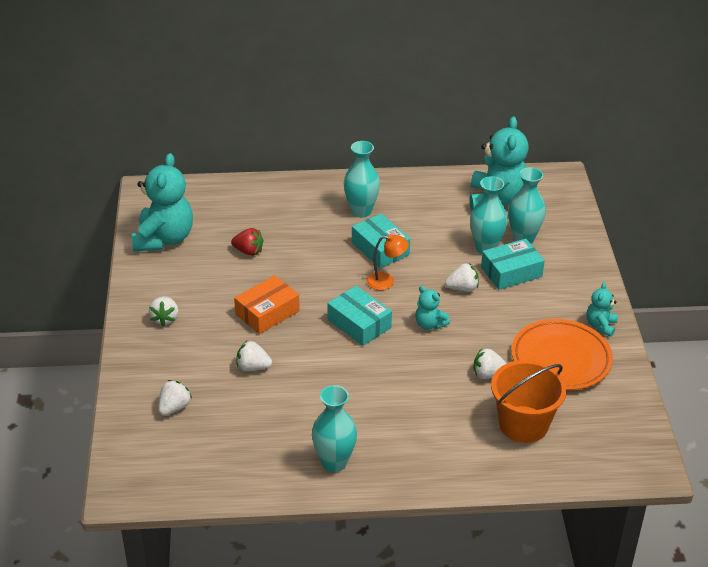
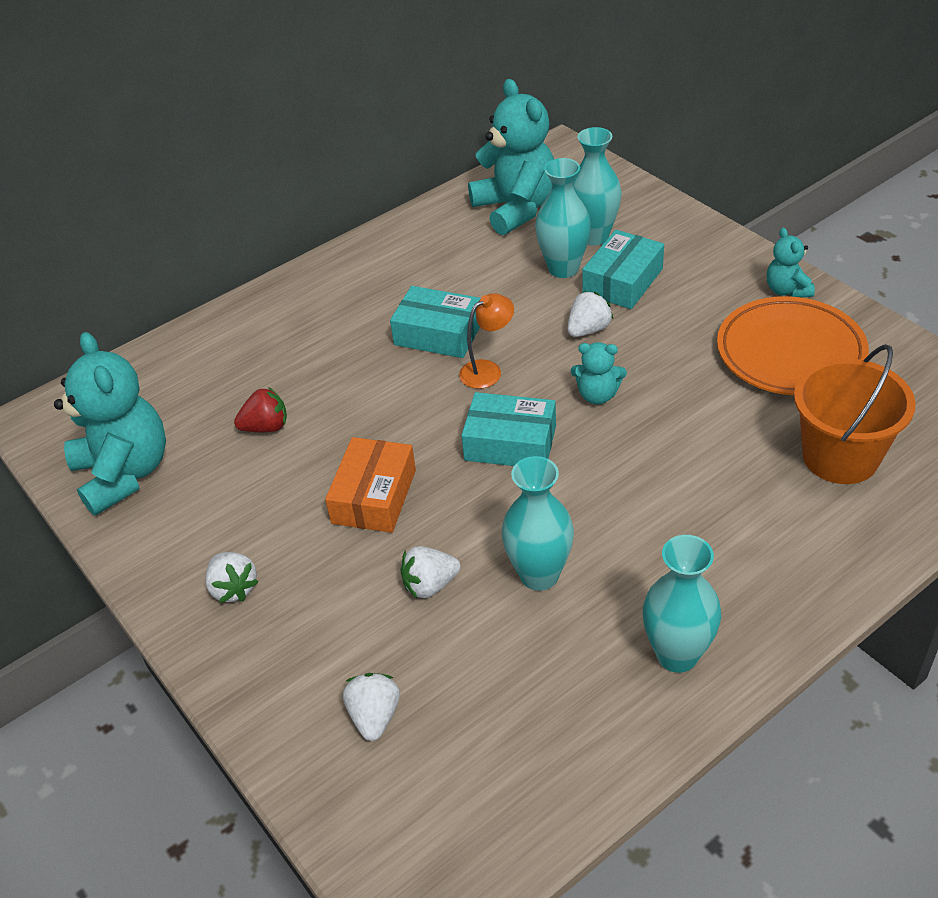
camera: 30 degrees left, 5 degrees up
(361, 211) = (366, 300): turquoise vase -> turquoise vase (539, 575)
(488, 374) = (733, 418): white strawberry -> none

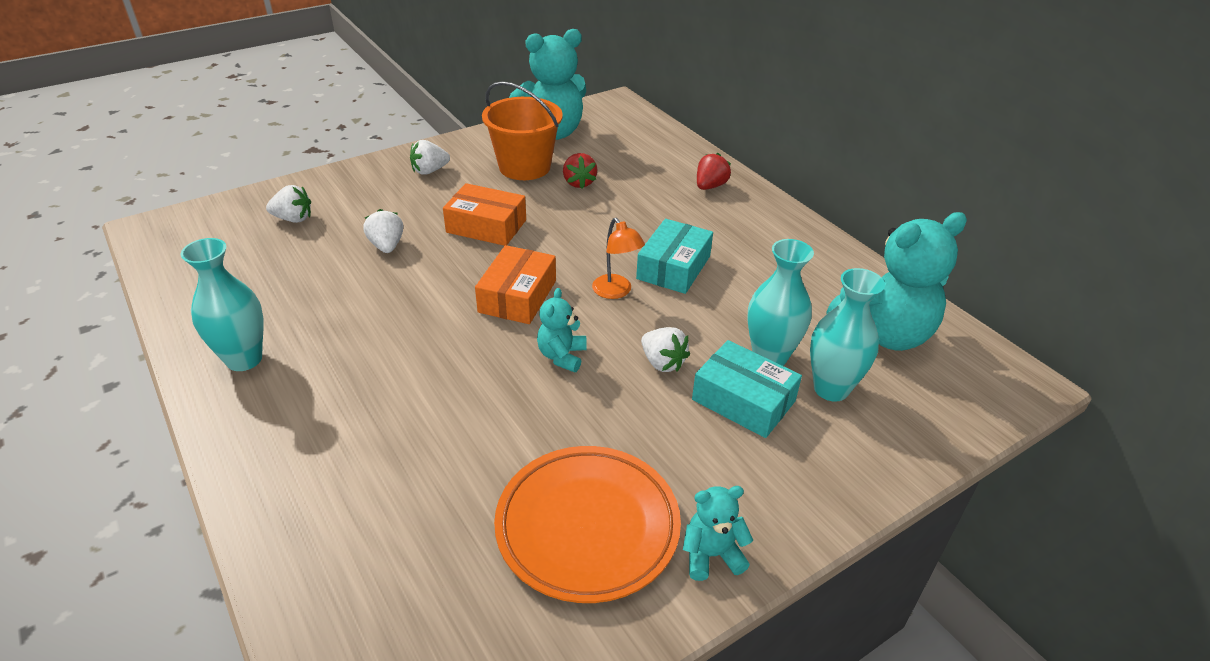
camera: 90 degrees right, 5 degrees down
(272, 317) = (710, 186): none -> red strawberry
(510, 443) = (517, 296): turquoise box -> orange box
(539, 575) = (366, 297): turquoise vase -> none
(840, 456) = (404, 529): orange bucket -> orange bucket (524, 167)

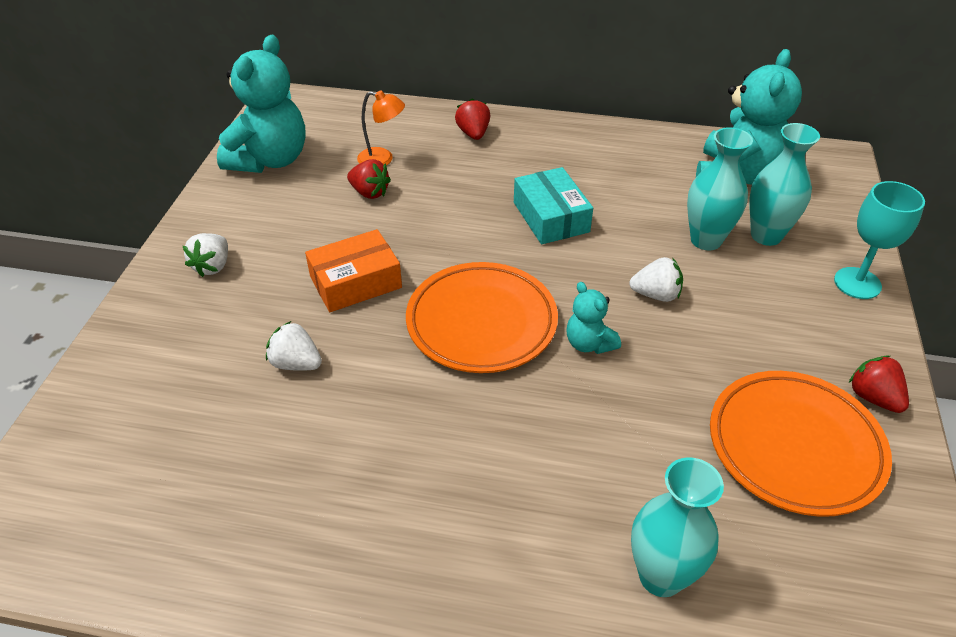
camera: 45 degrees left, 5 degrees up
(244, 359) = (347, 569): turquoise vase -> turquoise vase (661, 576)
(293, 219) = (149, 407): white strawberry -> none
(517, 296) = (481, 322): orange box -> orange plate
(524, 167) = (298, 207): orange bucket -> none
(616, 292) = (544, 265): orange lamp -> orange lamp (382, 159)
(711, 555) = (873, 397): turquoise teddy bear -> red strawberry
(743, 400) = (737, 282): turquoise box -> none
(854, 477) = (857, 283): none -> turquoise goblet

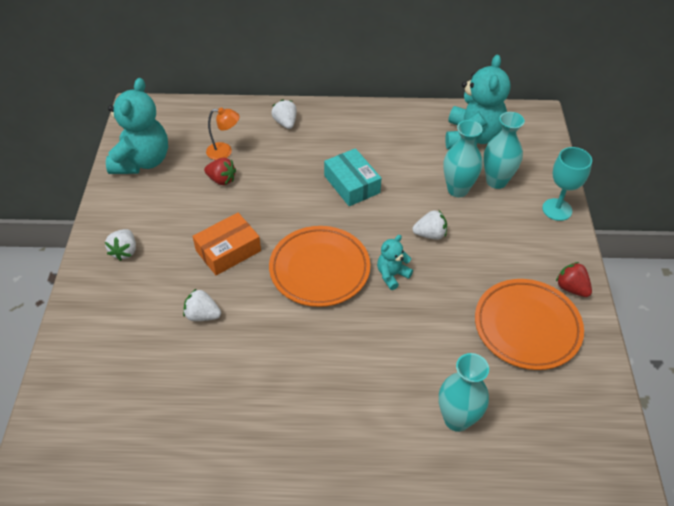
camera: 10 degrees left, 5 degrees up
(473, 133) = (285, 123): red strawberry -> white strawberry
(589, 343) = (392, 275): turquoise teddy bear -> turquoise teddy bear turned 90 degrees clockwise

